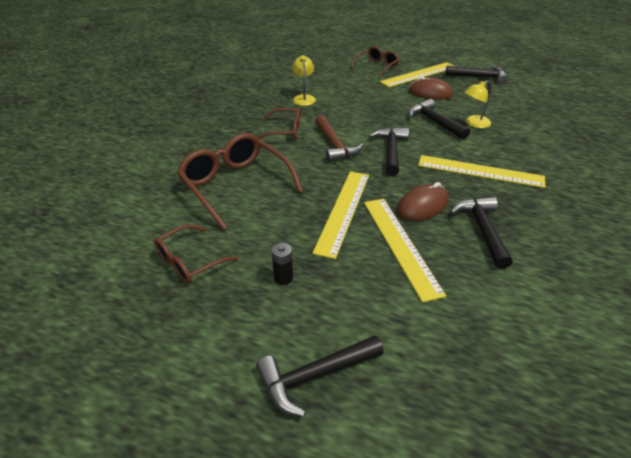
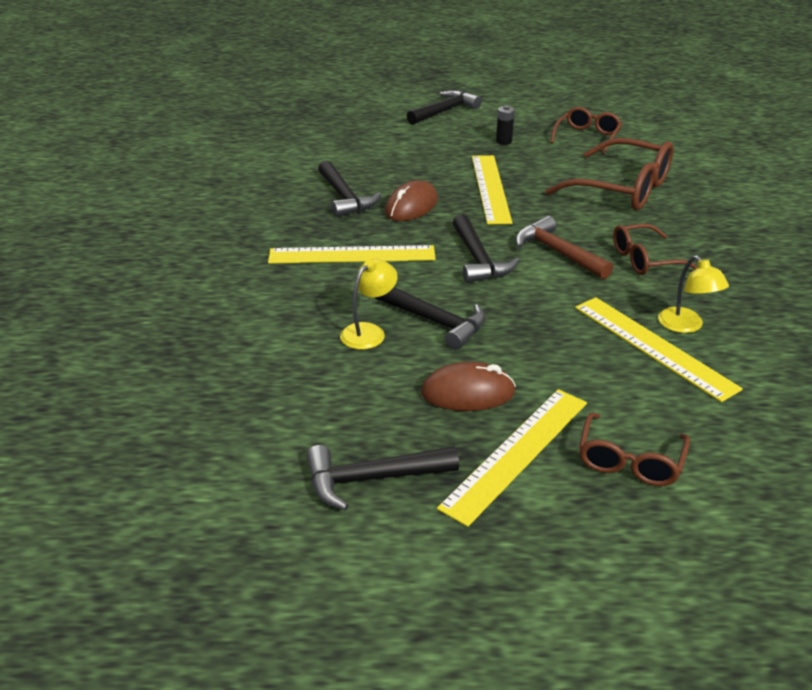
camera: 160 degrees right, 5 degrees down
(400, 245) = (420, 174): yellow ruler -> yellow ruler (653, 346)

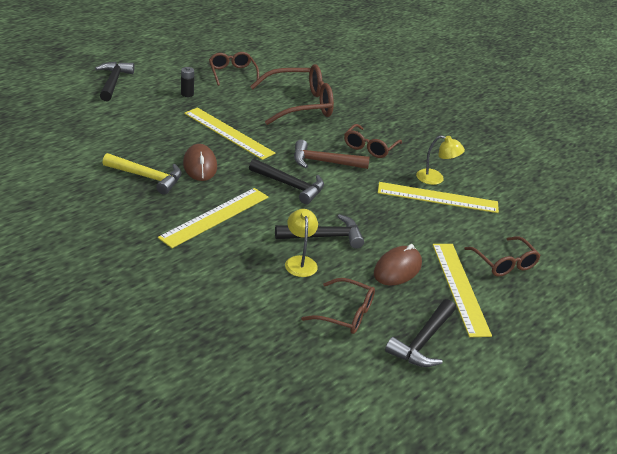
camera: 50 degrees left, 0 degrees up
(333, 403) = (345, 314): none -> brown glasses
(345, 197) = (147, 177): black hammer -> yellow hammer

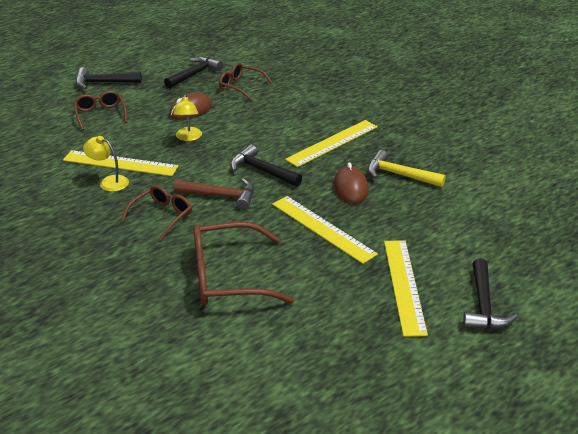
camera: 170 degrees left, 0 degrees up
(187, 94) = (379, 288): black battery -> none
(232, 73) = (318, 335): brown glasses -> none
(300, 262) = (265, 114): yellow lamp -> yellow lamp (188, 137)
(324, 237) = (241, 130): black hammer -> black hammer (103, 83)
(460, 288) = (149, 100): yellow ruler -> yellow ruler (404, 285)

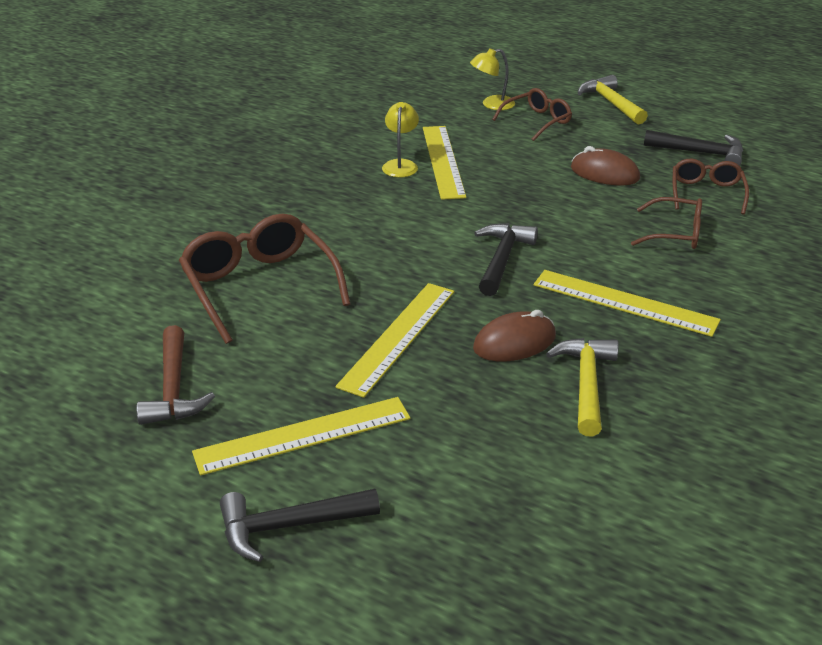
camera: 70 degrees right, 0 degrees up
(103, 83) = (611, 103): black hammer -> yellow hammer
(161, 216) = (354, 214): brown glasses -> brown glasses (674, 233)
(188, 137) = (536, 188): yellow lamp -> yellow lamp (492, 104)
(221, 196) = (421, 243): brown hammer -> brown hammer (173, 389)

